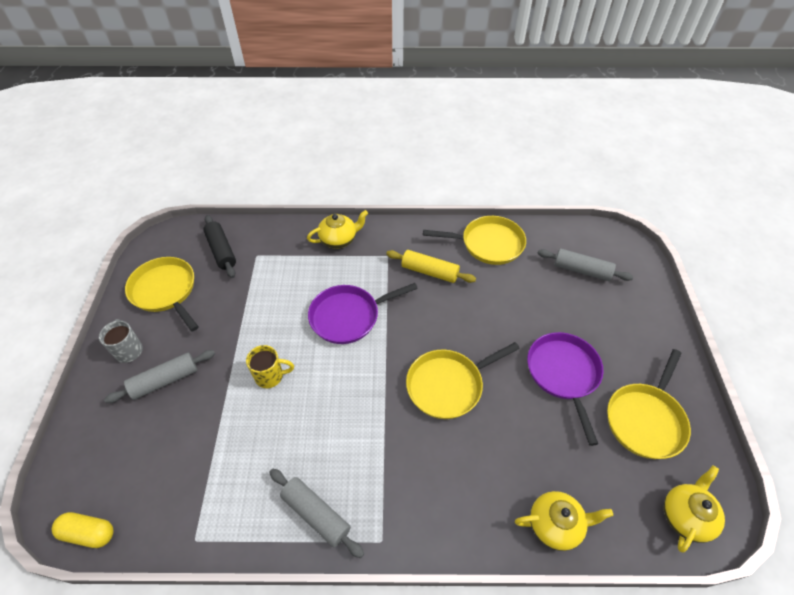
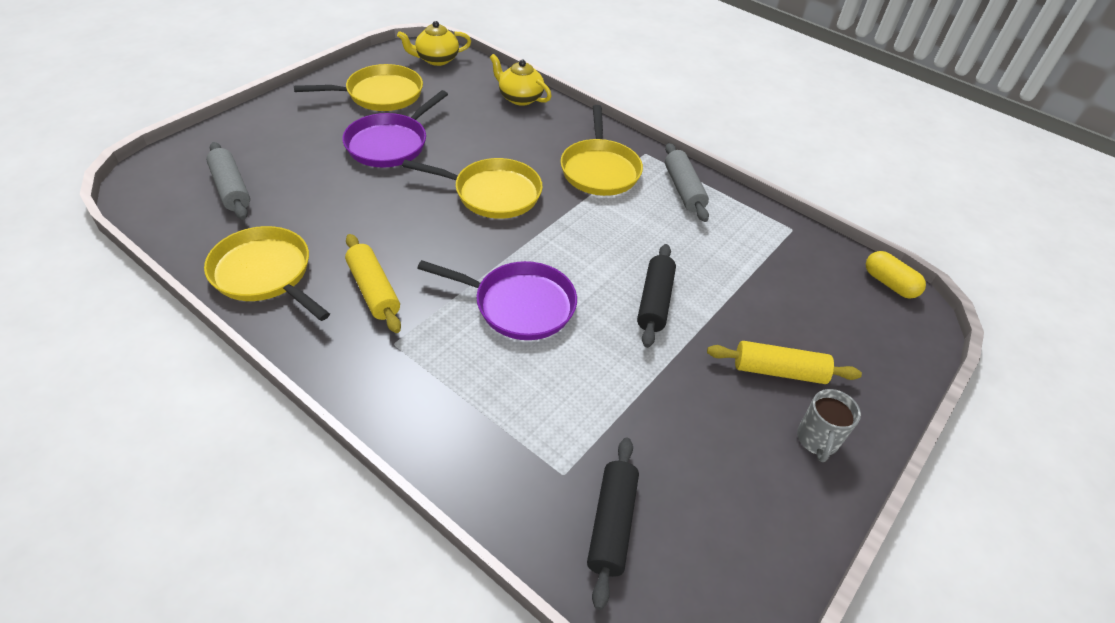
camera: 145 degrees left, 5 degrees down
(165, 291) = (736, 506): yellow pan -> yellow pan (600, 170)
(165, 380) = (779, 371): grey rolling pin -> yellow rolling pin
(270, 376) = (654, 302): yellow mug -> black rolling pin
(339, 239) = (425, 413): yellow teapot -> none

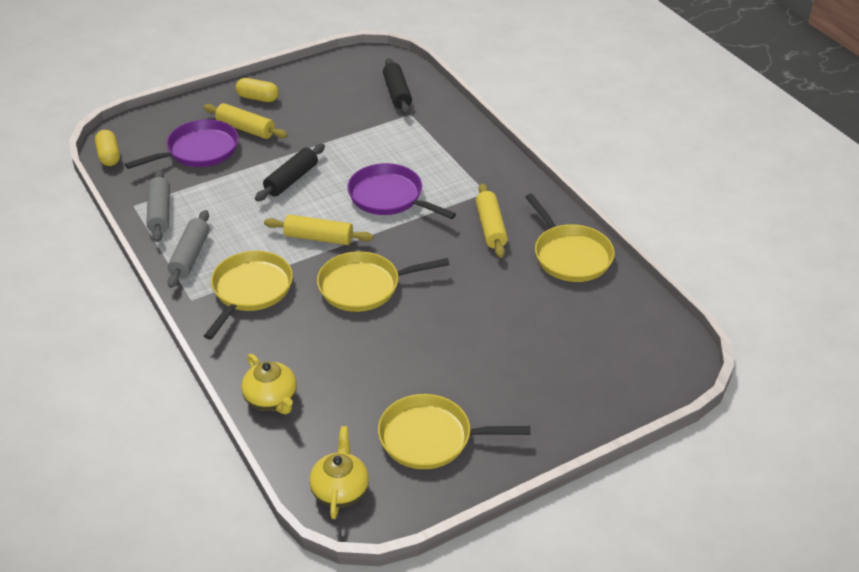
camera: 155 degrees left, 5 degrees down
(231, 189) = (599, 339): grey rolling pin -> grey rolling pin (159, 213)
(390, 144) = (440, 362): purple pan -> purple pan (199, 150)
(436, 59) = (340, 490): yellow teapot -> yellow teapot turned 90 degrees counterclockwise
(493, 193) = (363, 286): yellow pan -> yellow pan turned 45 degrees counterclockwise
(571, 234) = (318, 238): none -> yellow rolling pin
(612, 524) = (397, 93): black rolling pin -> black rolling pin turned 45 degrees counterclockwise
(817, 440) = (258, 98): grey mug -> yellow capsule

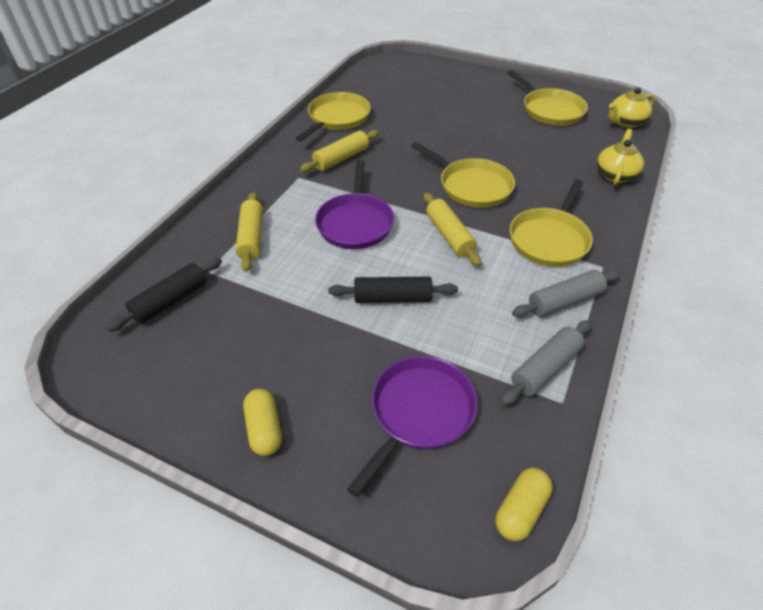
camera: 125 degrees left, 5 degrees up
(199, 150) = (419, 412): purple pan -> purple pan turned 105 degrees clockwise
(245, 129) = (340, 396): yellow rolling pin -> yellow rolling pin (251, 238)
(250, 290) = (549, 239): yellow pan -> yellow pan turned 45 degrees counterclockwise

